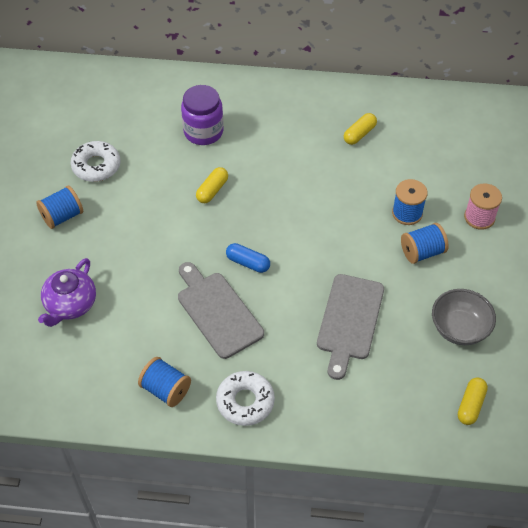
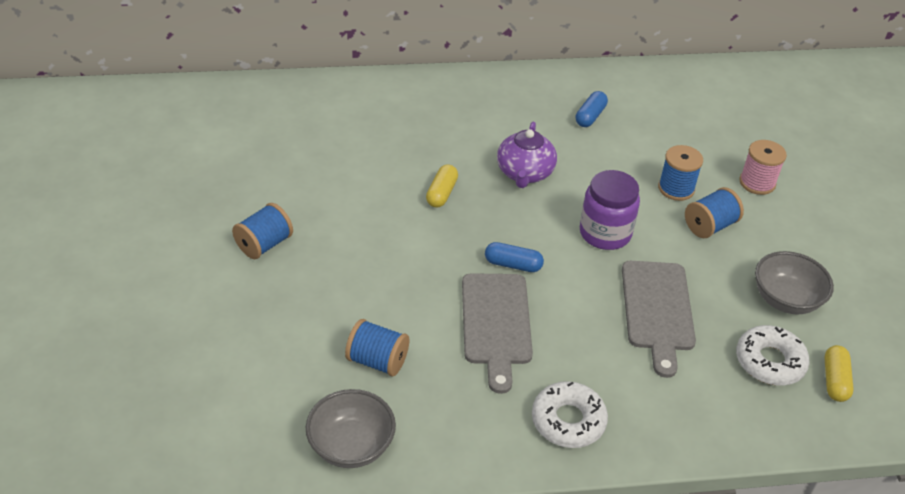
camera: 15 degrees left, 10 degrees down
(70, 305) = (306, 343): purple teapot -> purple teapot (524, 173)
(79, 393) = (351, 446): none -> grey bowl
(96, 166) = (290, 185): white donut -> white donut (769, 362)
(166, 389) = (463, 423): blue spool -> blue spool (377, 361)
(203, 132) = (409, 134): purple jar -> purple jar (605, 233)
(217, 311) = (496, 323): grey cutting board -> grey cutting board turned 135 degrees counterclockwise
(359, 134) = (590, 116): yellow capsule -> blue capsule

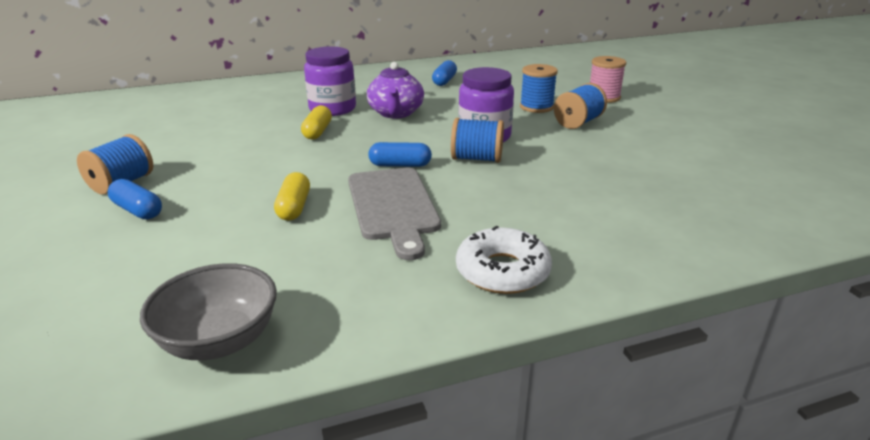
camera: 10 degrees left, 15 degrees down
(282, 286) = (138, 210): none -> blue capsule
(377, 361) = (255, 254): blue spool -> blue spool (476, 159)
(460, 153) = (332, 109): none -> purple jar
(657, 310) = (559, 176): grey cutting board -> none
(769, 362) = (692, 195): white donut -> none
(785, 299) = (676, 154): grey bowl -> none
(834, 380) = (765, 198): yellow capsule -> yellow capsule (294, 207)

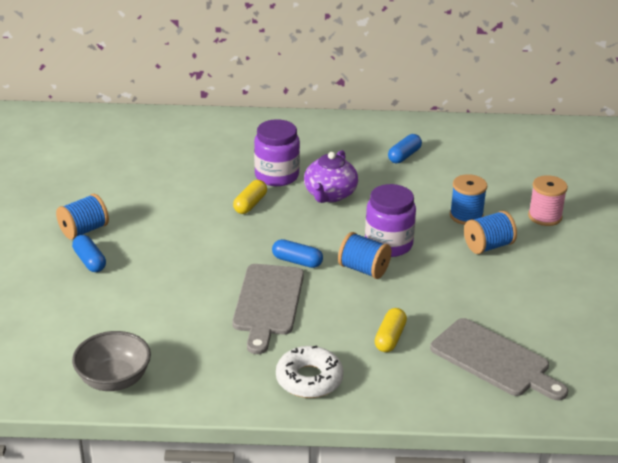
camera: 20 degrees right, 5 degrees up
(294, 207) = (197, 286): yellow capsule -> yellow capsule (390, 338)
(685, 205) = (494, 360): none -> grey cutting board

